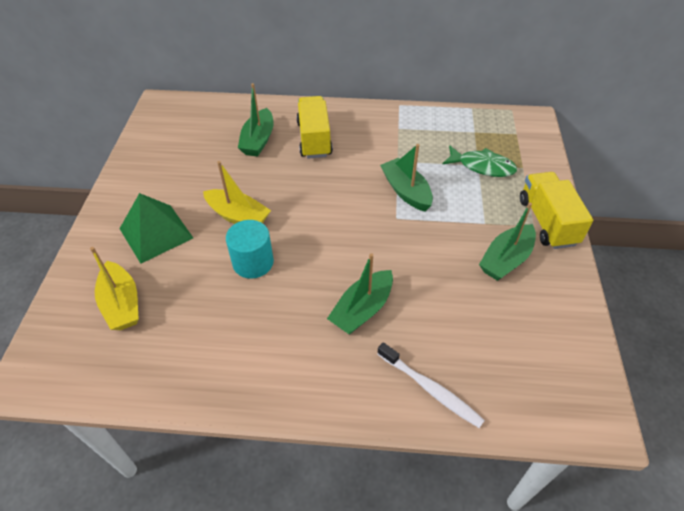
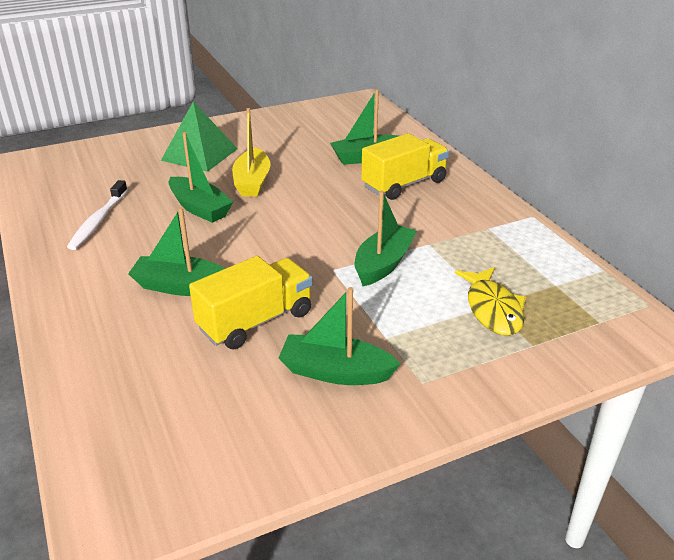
camera: 60 degrees right, 15 degrees down
(122, 304) = (112, 168): yellow boat -> none
(253, 262) = (200, 208): turquoise cylinder -> green boat
(430, 389) = (98, 362): white toothbrush -> white toothbrush (98, 221)
(482, 166) = (492, 309): green fish -> yellow fish
(547, 221) = (442, 394): yellow truck -> yellow truck (256, 321)

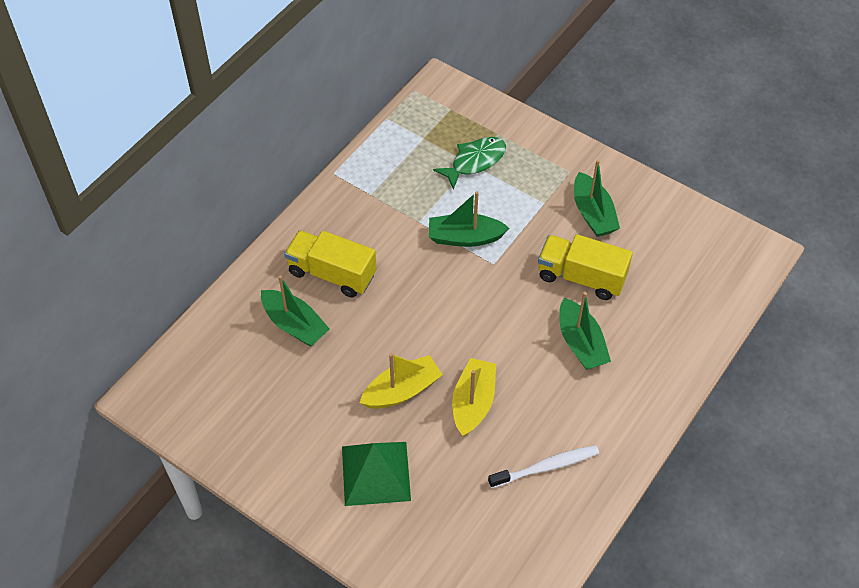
camera: 120 degrees left, 20 degrees up
(200, 208) = (473, 403): green boat -> yellow boat
(492, 309) = (475, 161): yellow fish -> green fish

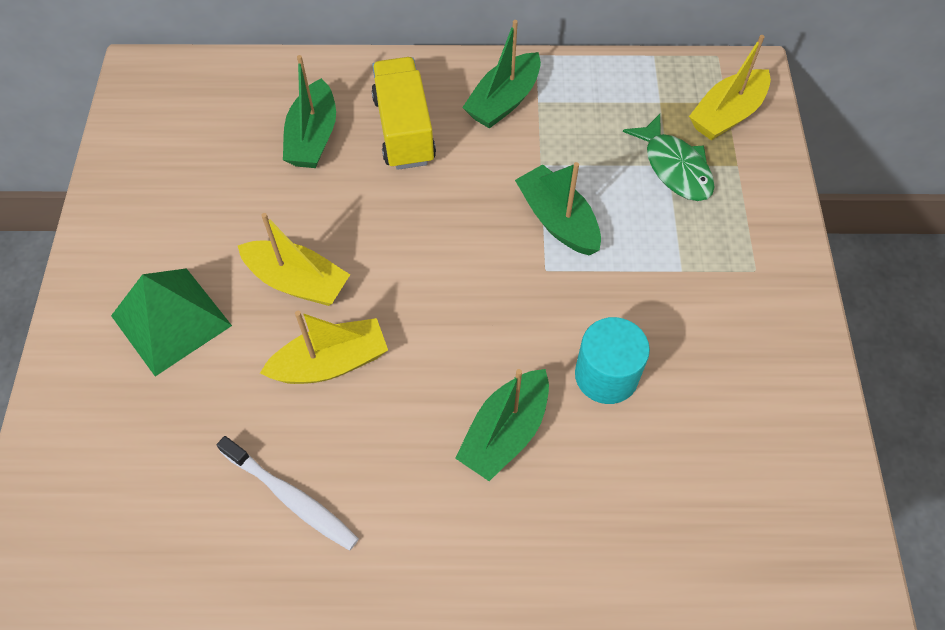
camera: 55 degrees right, 5 degrees up
(459, 114) = (727, 114): none -> yellow boat
(475, 161) = (674, 167): green fish -> green fish turned 45 degrees clockwise
(581, 277) = (606, 375): yellow truck -> turquoise cylinder
(593, 213) = (715, 332): green boat -> green boat (503, 101)

